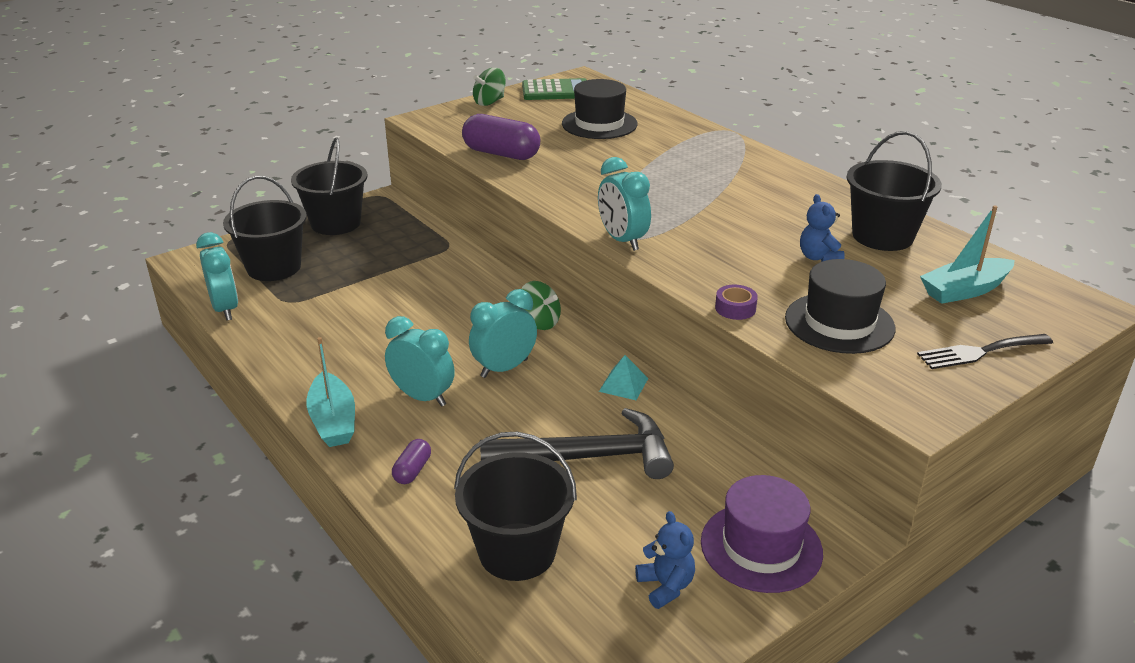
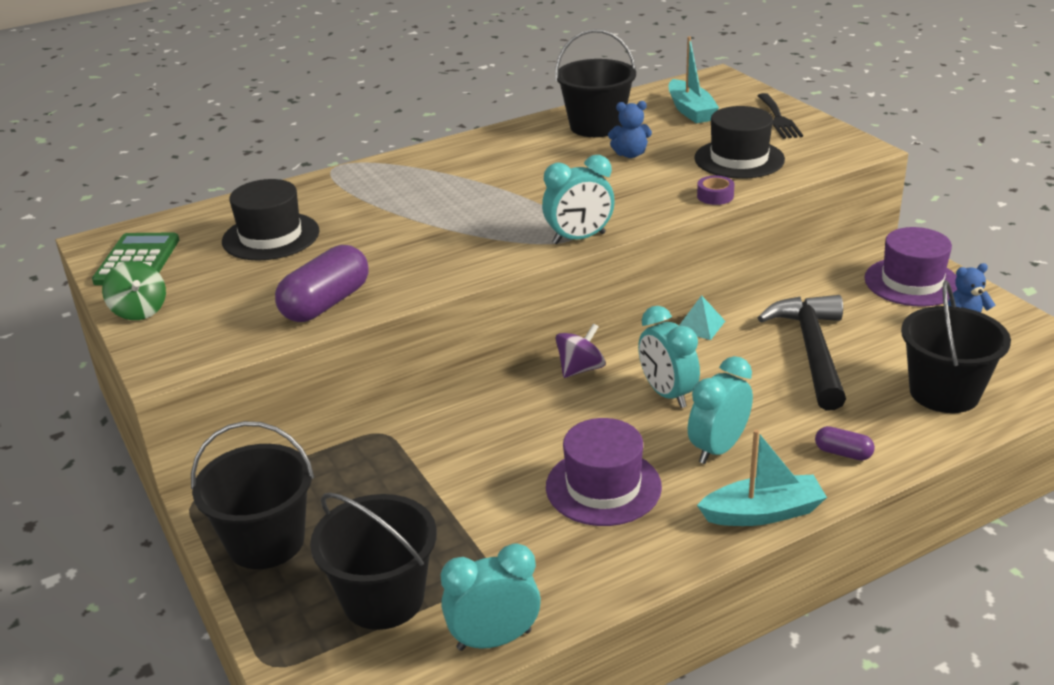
camera: 80 degrees left, 0 degrees up
(376, 342) = (603, 487): none -> purple hat
(539, 322) = (580, 369): green spinning top -> purple spinning top

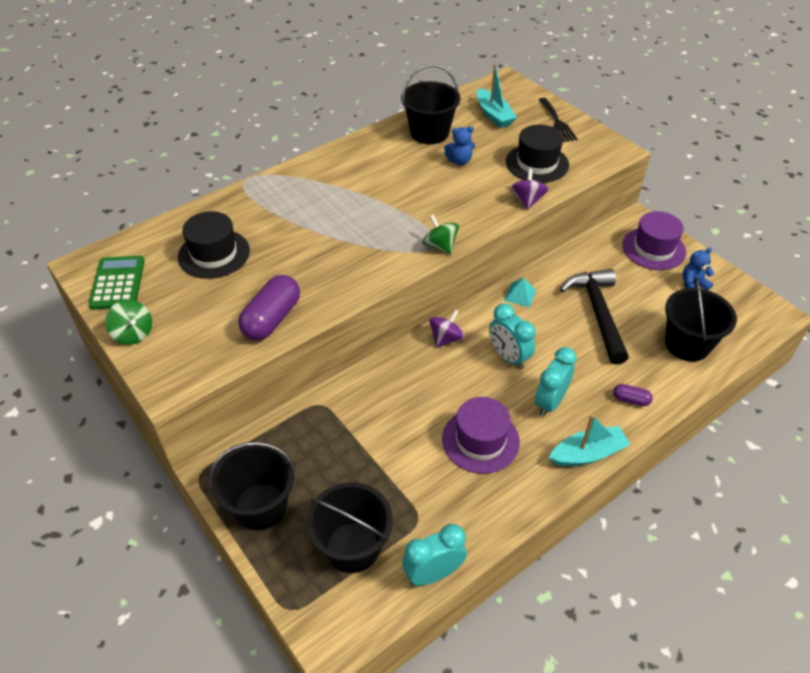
camera: 10 degrees left, 15 degrees up
(579, 238) = (440, 246): turquoise clock -> green spinning top
(715, 196) = (527, 201): purple tape -> purple spinning top

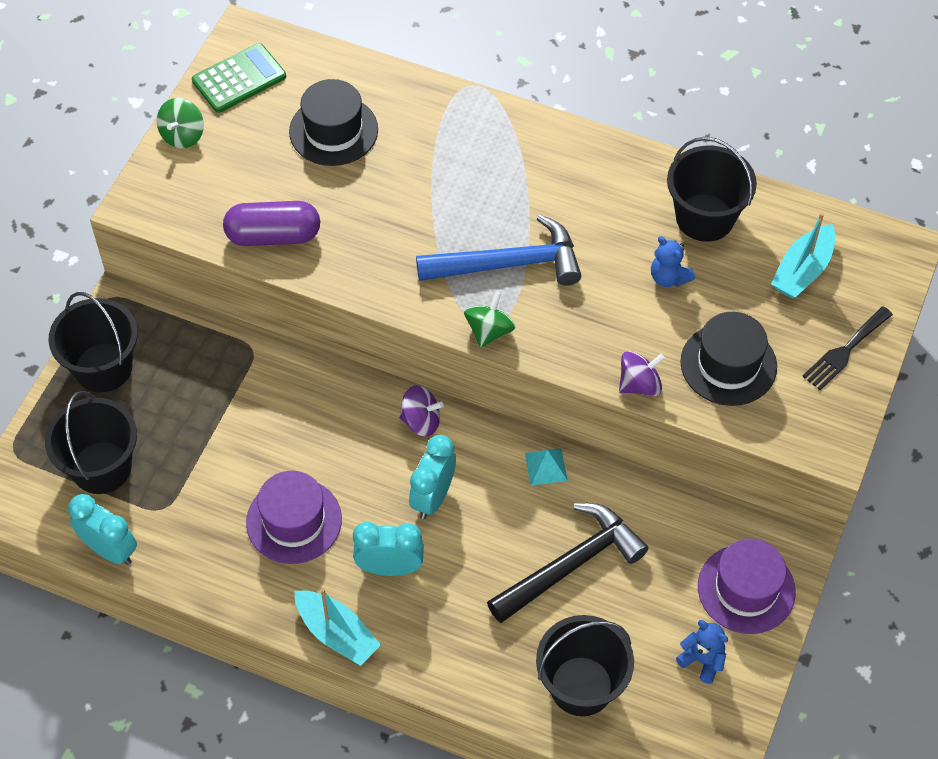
camera: 60 degrees right, 10 degrees up
(396, 218) = (508, 264): none -> blue hammer
(631, 400) = (445, 651): purple capsule -> none

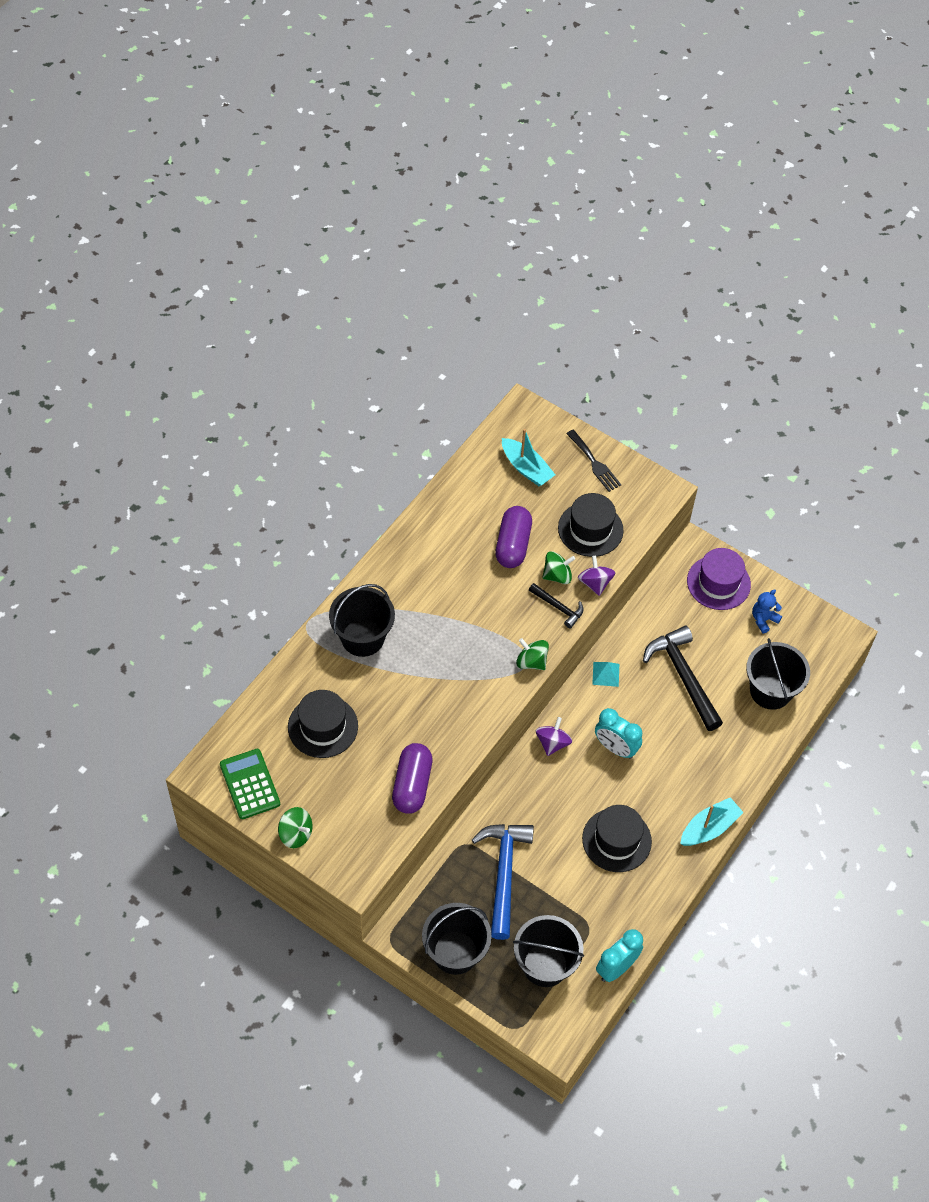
camera: 80 degrees left, 0 degrees up
(294, 521) = (616, 840): purple hat -> black hat
(390, 567) = (665, 786): turquoise clock -> none
(508, 264) = (477, 637): blue hammer -> blue hammer (504, 874)
(585, 347) = (558, 607): none -> black hammer
(636, 337) = (557, 575): none -> green spinning top
(668, 277) = (513, 545): blue teddy bear -> purple capsule
(704, 218) = (468, 511): black bucket -> black bucket (362, 638)

